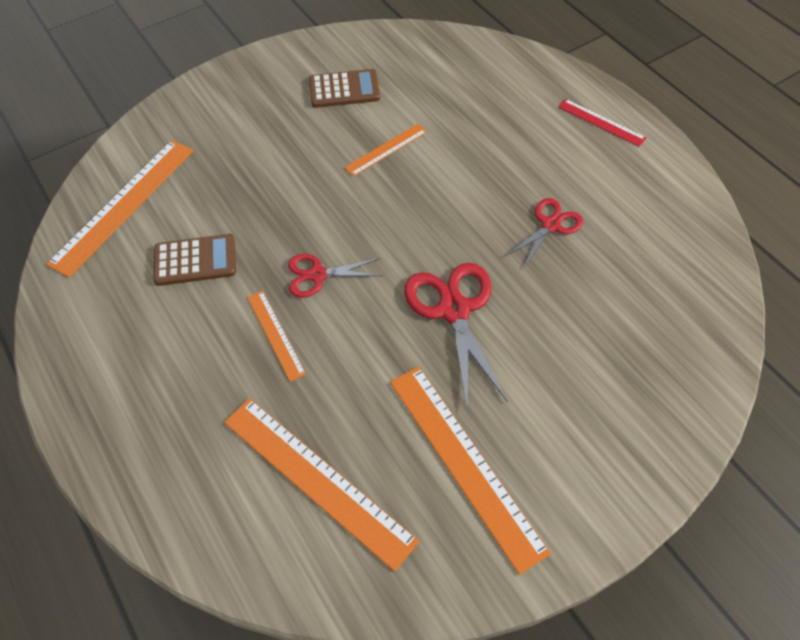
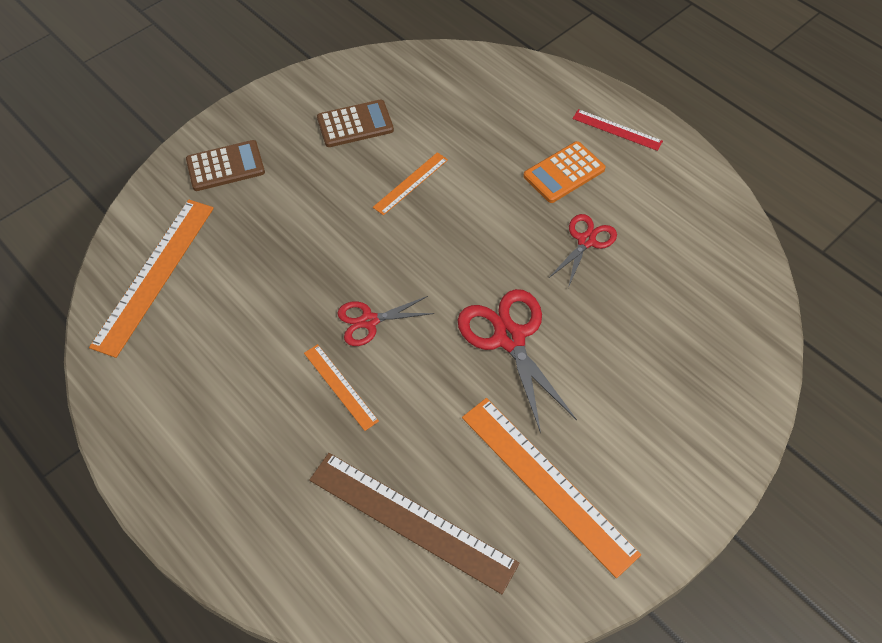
camera: 10 degrees left, 0 degrees up
(195, 260) = (242, 323): brown calculator -> brown calculator (225, 166)
(317, 479) = (411, 521): orange ruler -> brown ruler
(540, 157) = (564, 173): none -> orange calculator

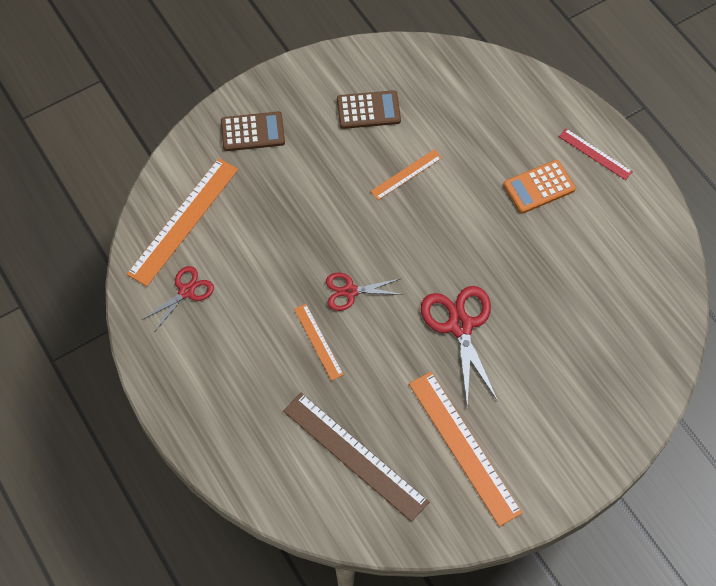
camera: 10 degrees right, 5 degrees up
(586, 241) = (543, 253): red scissors -> red scissors (186, 291)

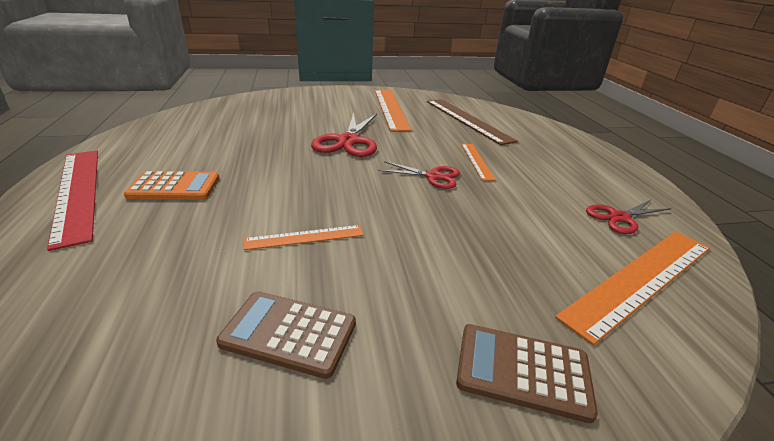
camera: 160 degrees left, 30 degrees down
(595, 154) = (77, 192): red ruler -> red ruler, size x1.90

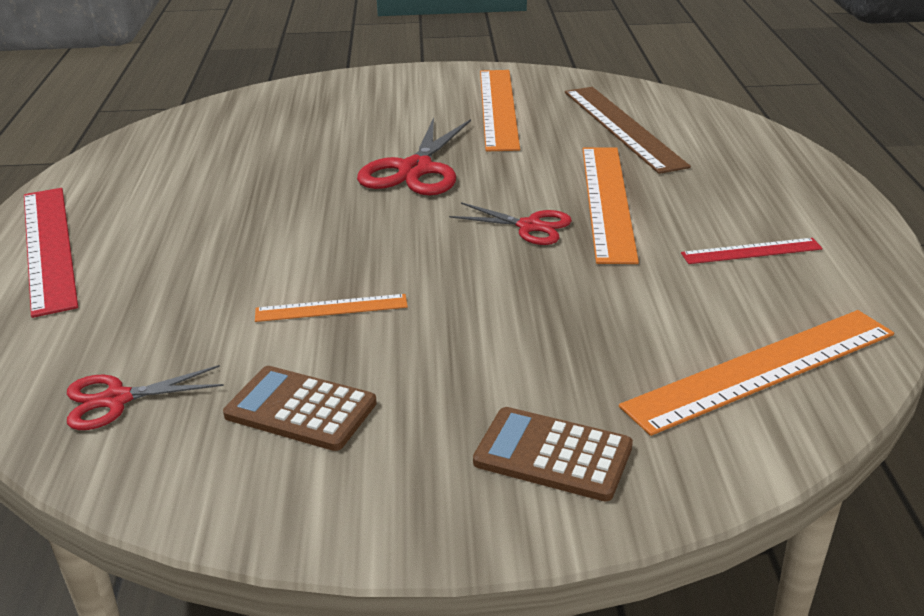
camera: 10 degrees right, 0 degrees up
(174, 187) = (167, 240): orange calculator -> none
(476, 161) = (607, 201): orange ruler -> orange ruler, size x1.90
(582, 192) = (751, 251): none -> red ruler
(619, 217) = (786, 289): red scissors -> red scissors (116, 399)

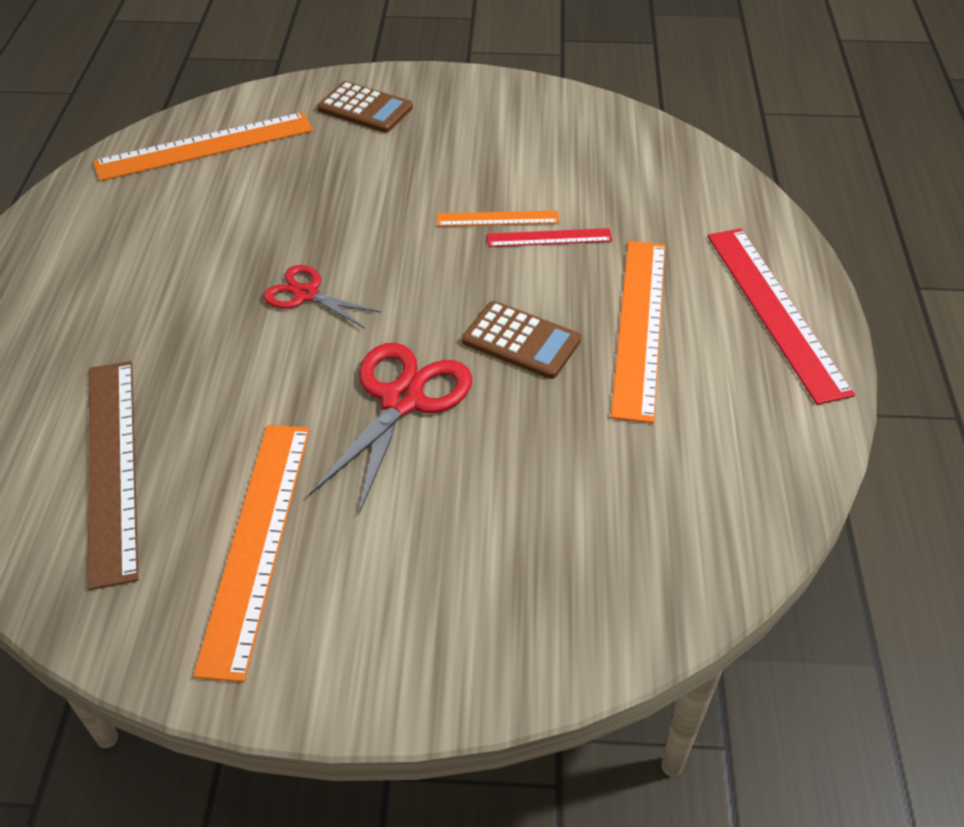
camera: 175 degrees left, 15 degrees up
(116, 399) = (640, 160): red scissors -> none
(300, 409) = (515, 144): brown calculator -> brown calculator (521, 341)
(607, 201) = (213, 323): orange ruler -> orange ruler (639, 326)
(751, 251) = (126, 245): red ruler -> red ruler (549, 238)

